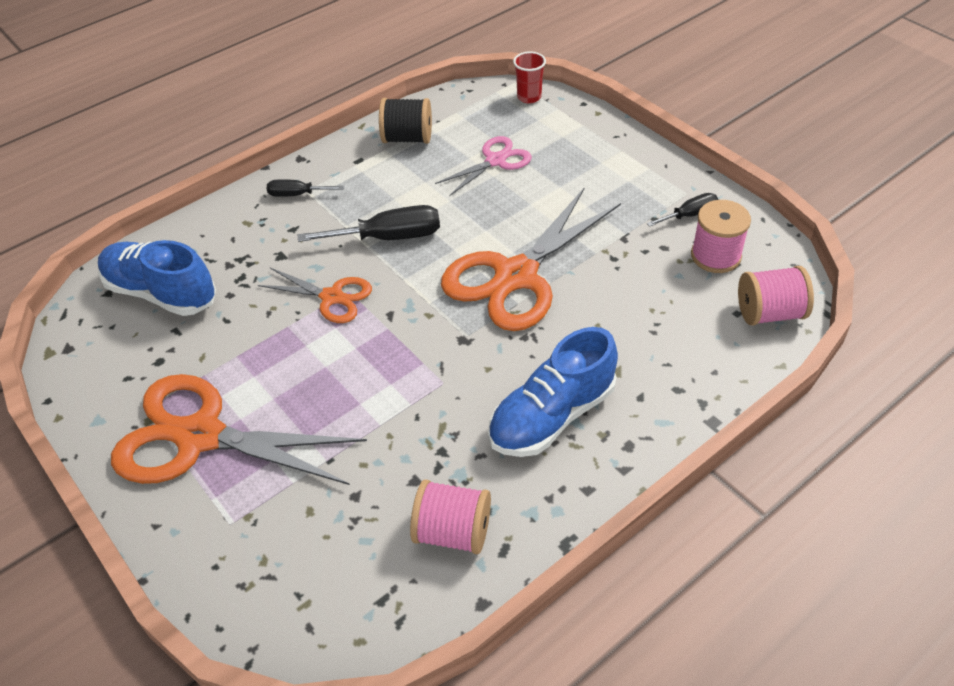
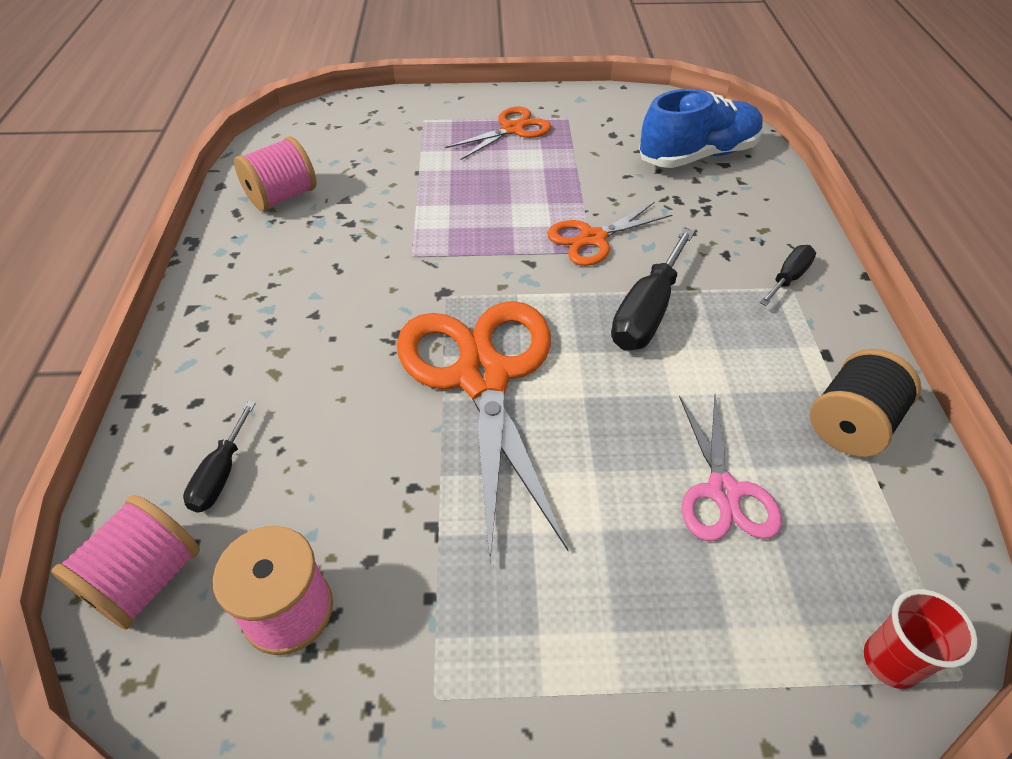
camera: 125 degrees right, 0 degrees up
(199, 436) = (512, 129): orange scissors -> orange scissors, size x0.53
(552, 416) = (293, 298): blue shoe -> none
(689, 215) = (389, 653): black screwdriver -> black screwdriver (221, 474)

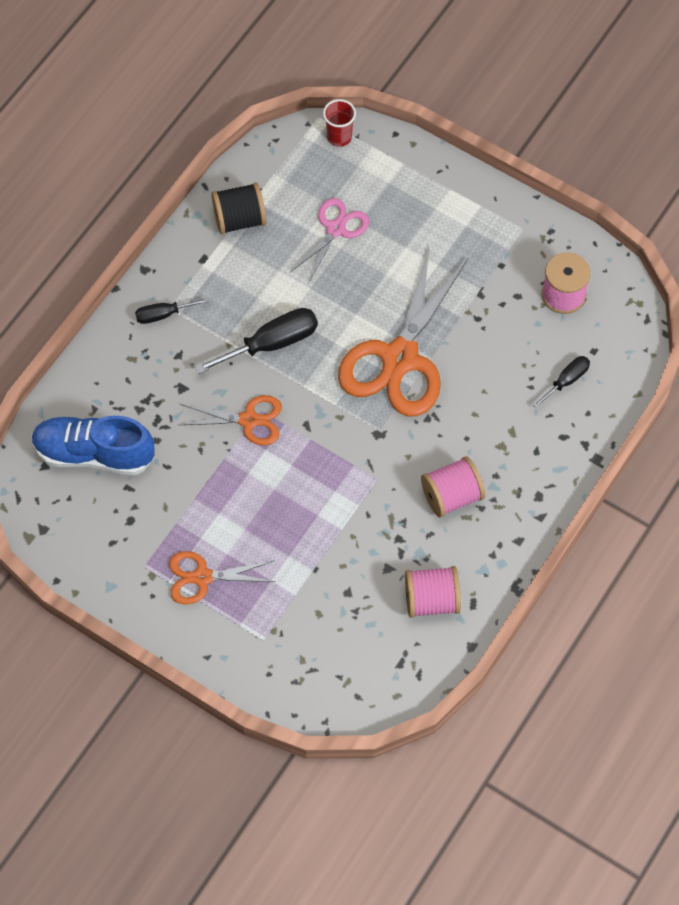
camera: 145 degrees left, 15 degrees up
(146, 580) = (619, 345): pink spool -> pink spool (451, 496)

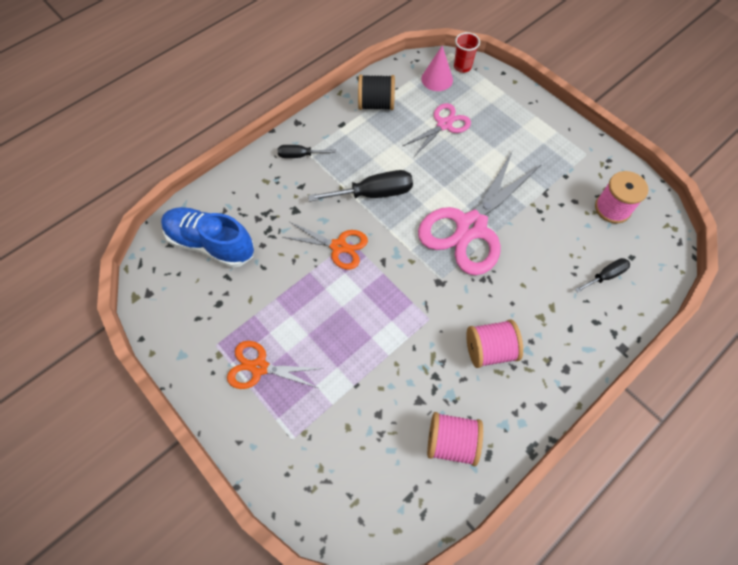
camera: 15 degrees right, 0 degrees up
(310, 163) = (437, 79): none -> pink cone
(400, 359) = (471, 227): orange scissors -> pink scissors

